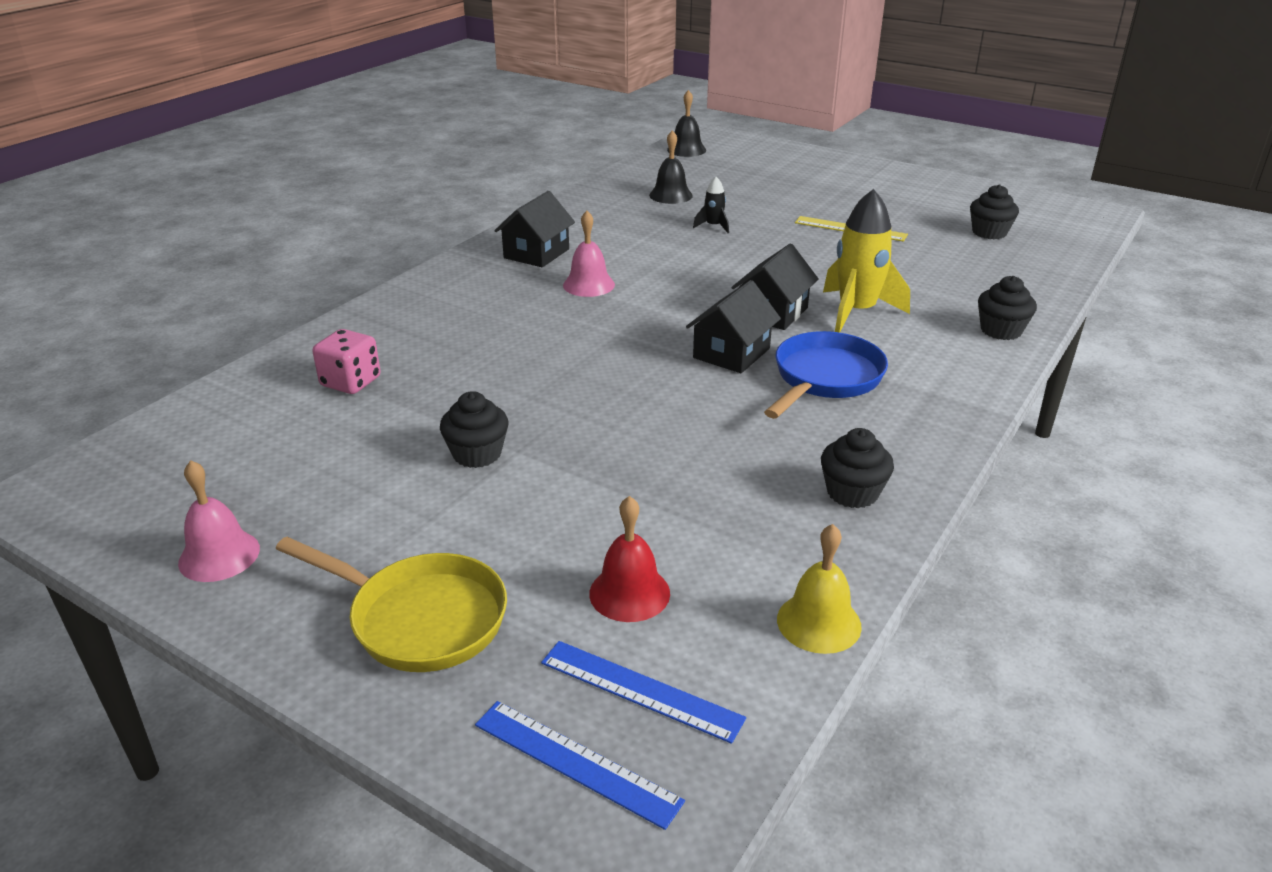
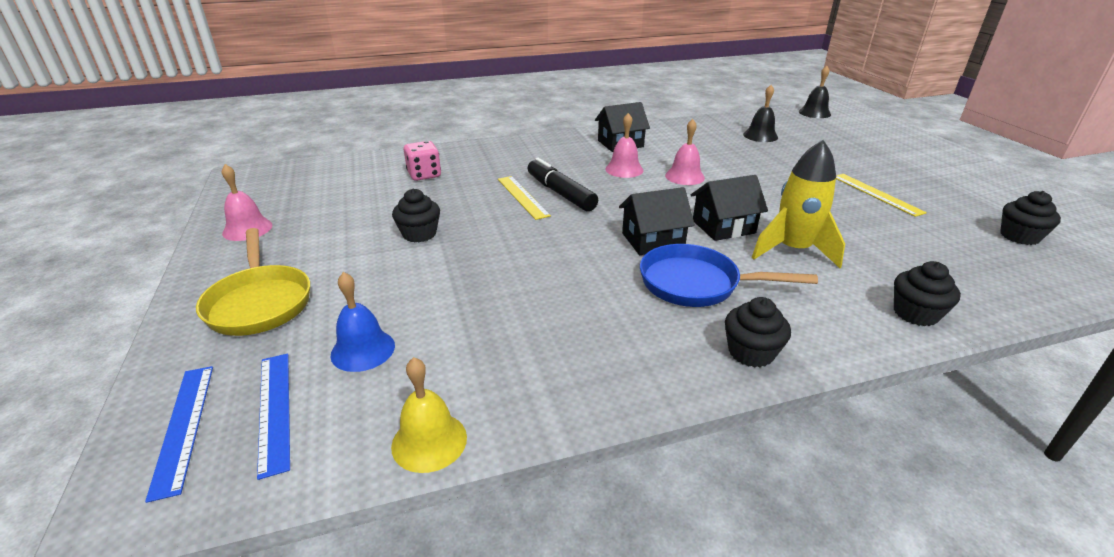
camera: 40 degrees right, 0 degrees up
(526, 360) = (522, 197): none -> yellow ruler
(562, 339) = (560, 193): none -> black marker
(629, 593) = (363, 350): red bell -> blue bell
(663, 270) = (684, 176): none -> pink bell
(713, 226) = (763, 161): black rocket -> none
(825, 378) = (696, 284): blue pan -> blue pan turned 150 degrees counterclockwise
(852, 493) = (593, 369): black cupcake -> black cupcake (751, 352)

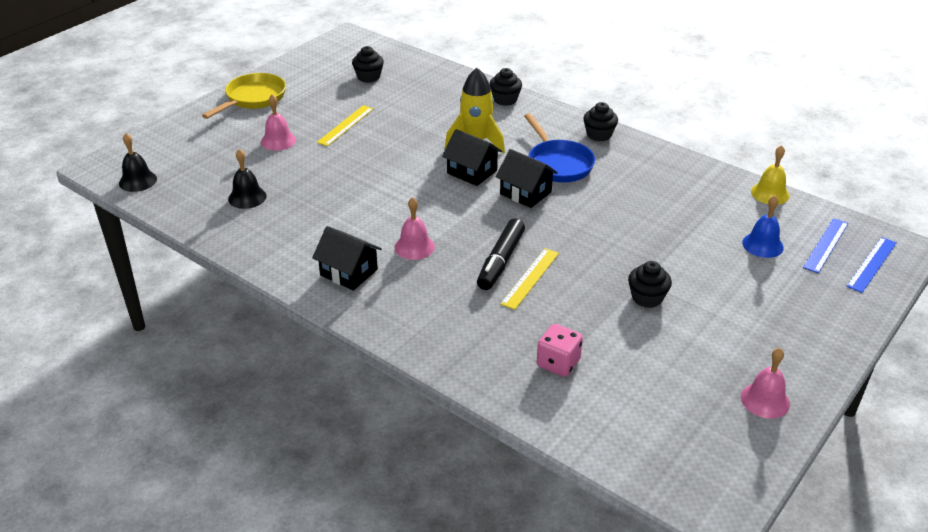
camera: 125 degrees left, 5 degrees up
(259, 303) = (798, 313): yellow pan -> yellow pan (253, 98)
(684, 176) = (397, 211): pink bell -> pink bell (278, 141)

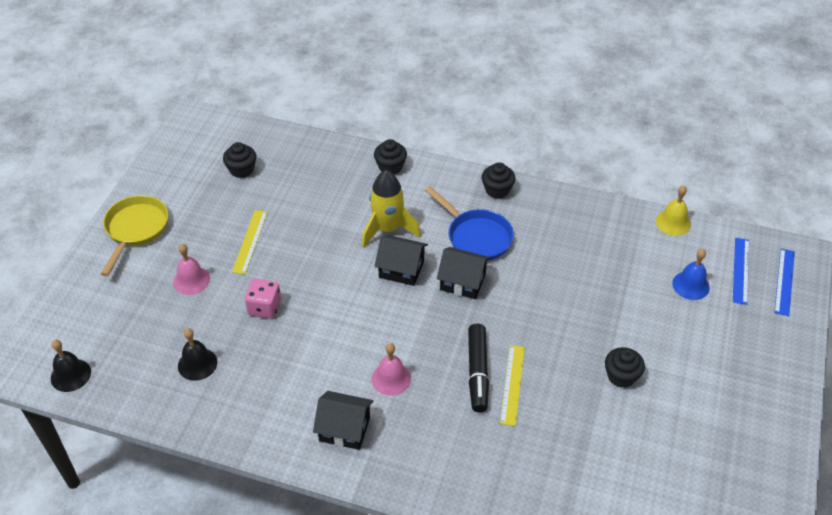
camera: 20 degrees left, 10 degrees up
(558, 363) = (579, 475): pink dice -> pink dice (264, 307)
(765, 400) = (760, 459): pink bell -> none

